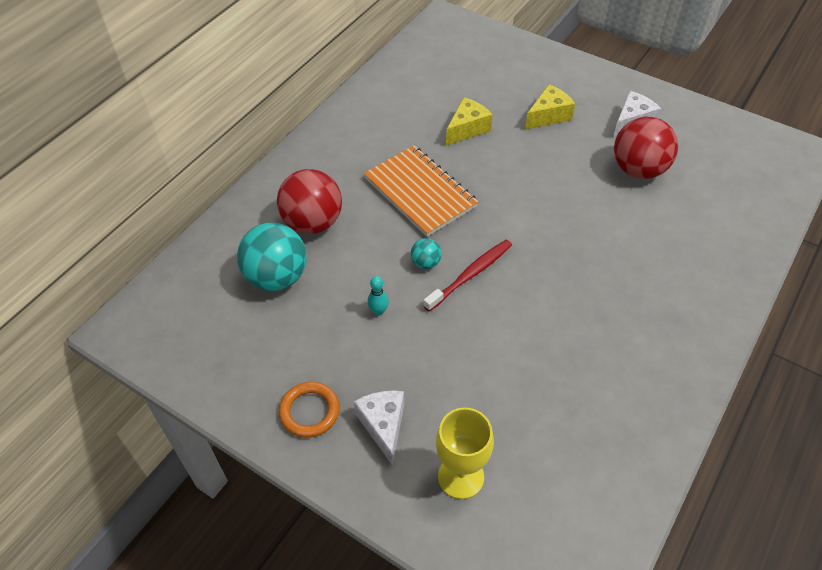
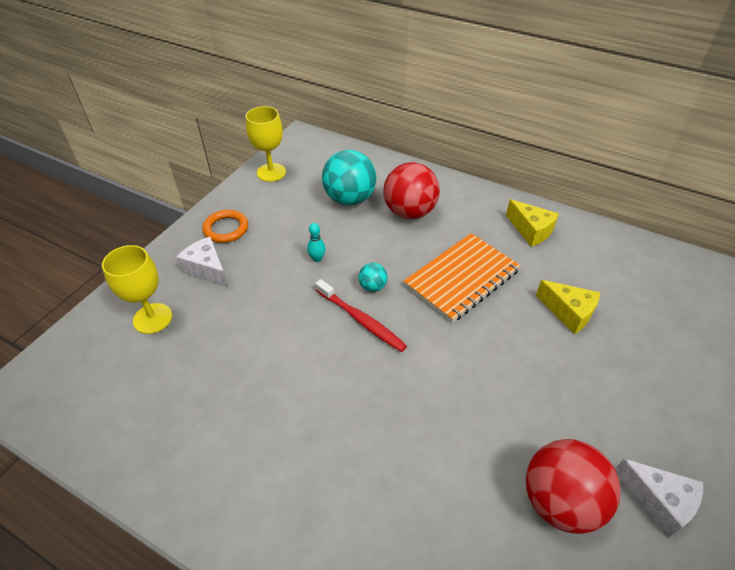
camera: 85 degrees right, 5 degrees down
(197, 365) = (271, 172): none -> yellow goblet
(383, 426) = (207, 269): white cheese -> white cheese turned 120 degrees counterclockwise
(548, 116) = (626, 394): yellow cheese -> yellow cheese (531, 230)

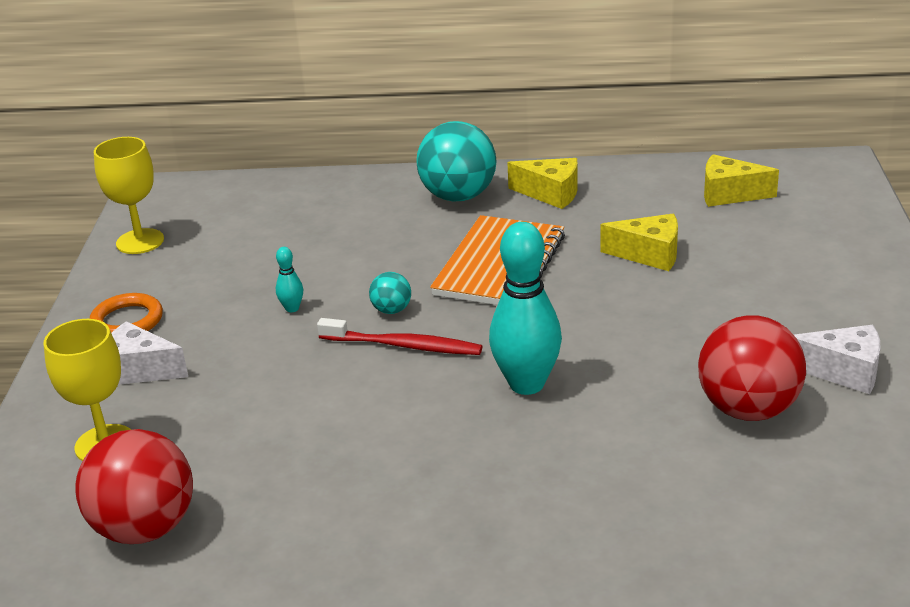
camera: 25 degrees left, 15 degrees down
(349, 199) = (284, 235): turquoise ball -> turquoise ball (458, 196)
(409, 212) = (380, 223): red ball -> red ball (145, 528)
(417, 393) = (526, 384): none -> turquoise bowling pin
(658, 281) = (729, 194): none -> yellow cheese

